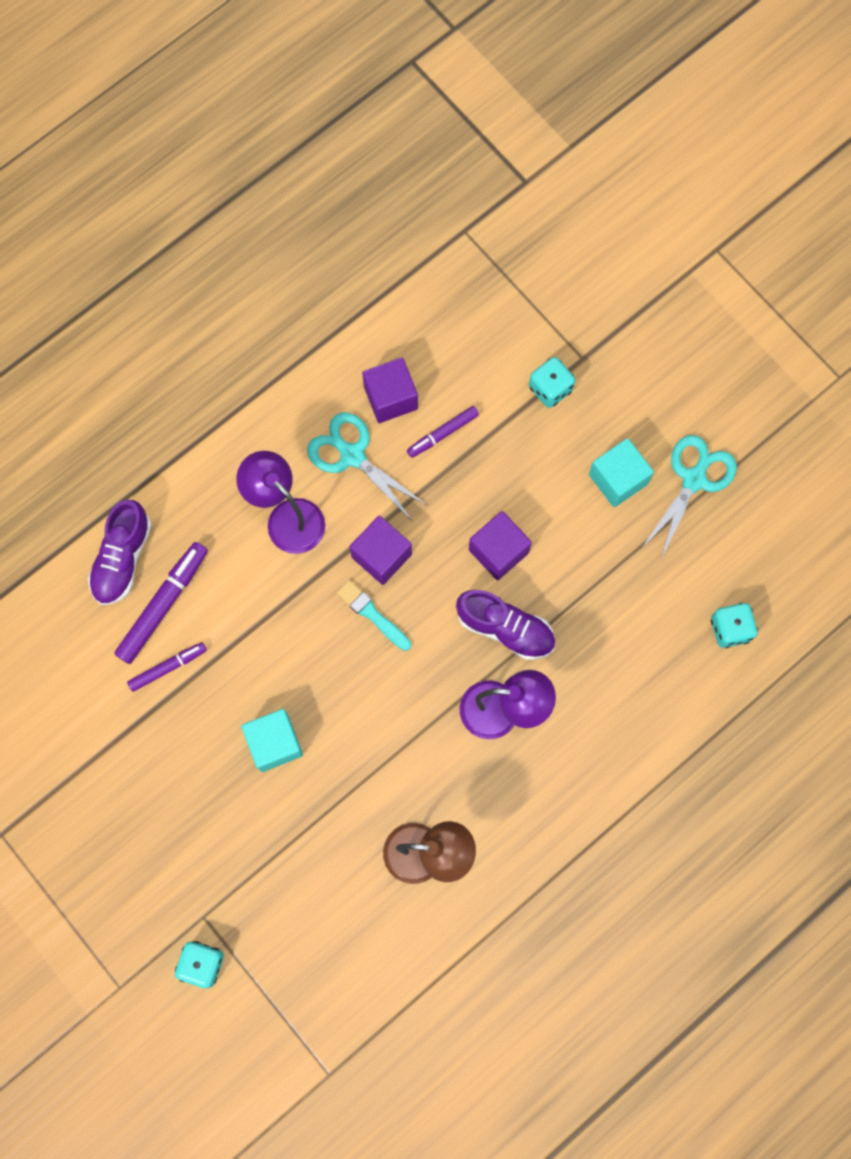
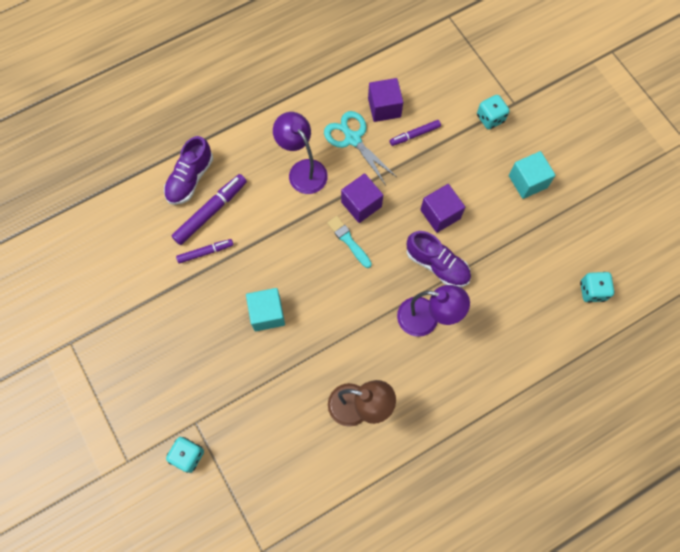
camera: 10 degrees right, 5 degrees down
(694, 478) = (579, 189): turquoise scissors -> none

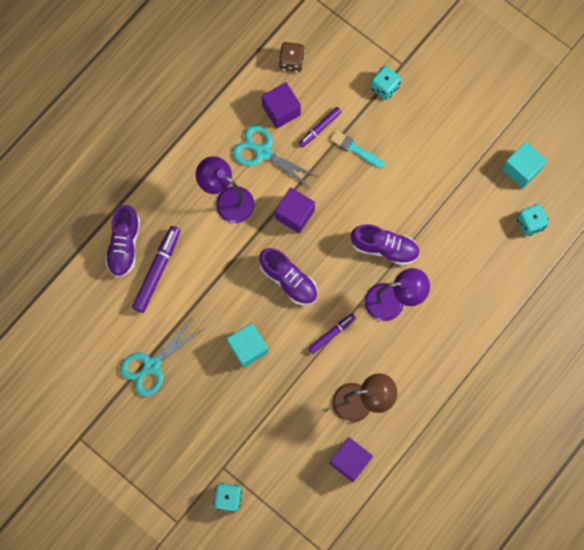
camera: 20 degrees left, 5 degrees up
(167, 298) = (151, 366): none -> turquoise scissors
(205, 252) = (168, 311): purple marker -> purple marker (331, 334)
(331, 263) = (288, 280): none -> purple shoe
(348, 241) = (296, 253): turquoise brush -> turquoise brush (355, 149)
(410, 69) = (291, 62): none -> brown dice
(440, 214) = (370, 198): purple cube -> purple cube (350, 461)
(527, 181) = (439, 139): turquoise cube -> turquoise cube (521, 169)

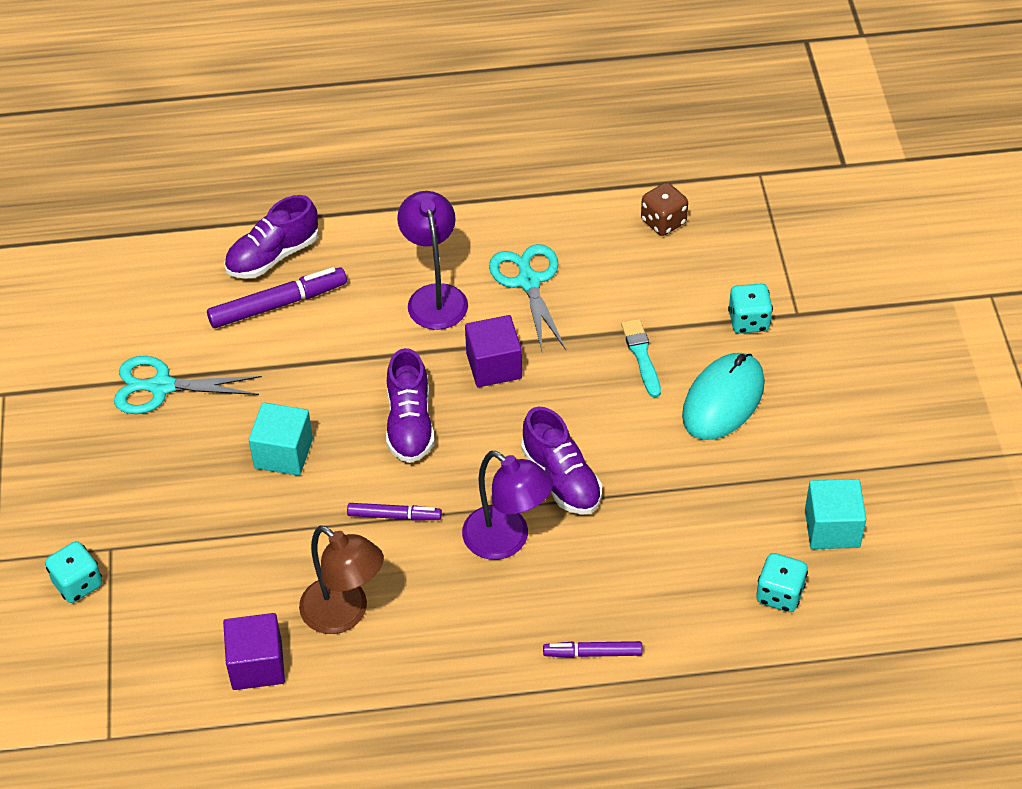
camera: 45 degrees right, 25 degrees down
(281, 110) = (597, 258): purple cube -> none
(320, 128) = (622, 306): purple marker -> purple marker (592, 653)
(414, 142) = (723, 400): none -> turquoise mouse

